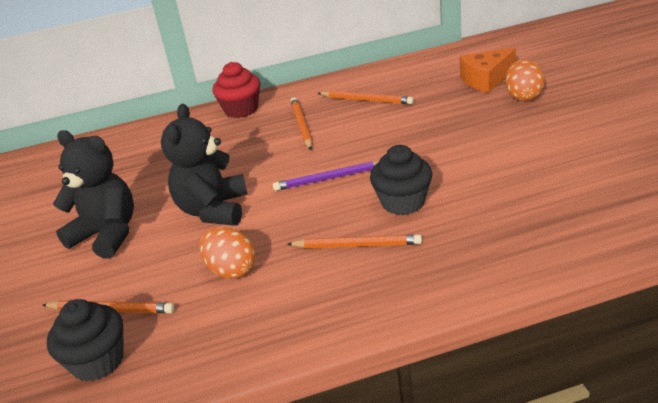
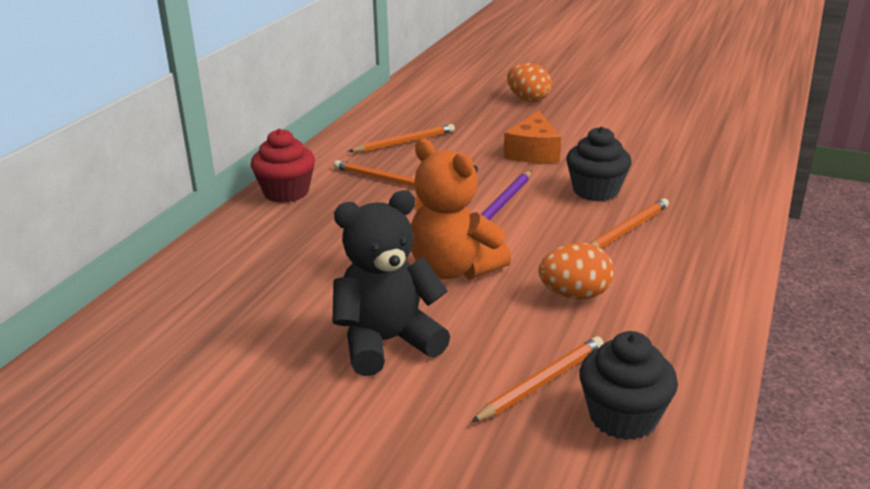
camera: 55 degrees left, 5 degrees down
(213, 210) = (453, 269): black teddy bear -> orange teddy bear
(486, 79) = (475, 98): orange cheese -> orange cheese (533, 152)

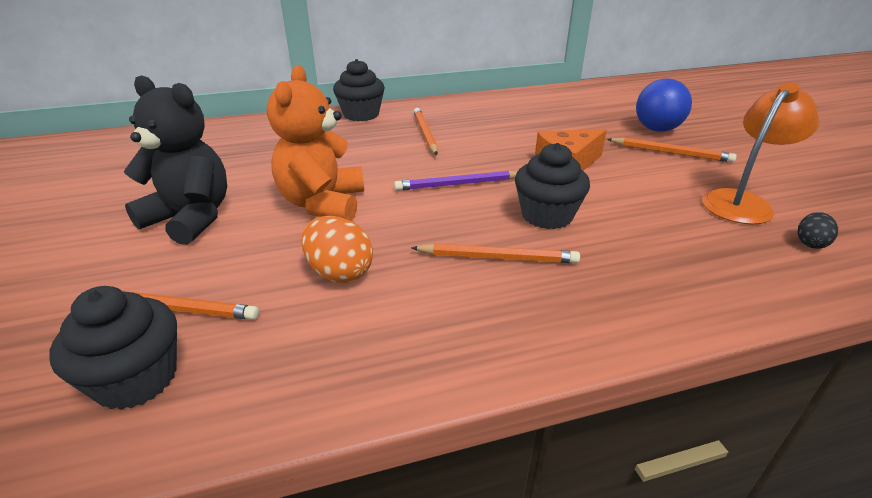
camera: 50 degrees right, 5 degrees up
(286, 192) = (361, 114): red cupcake -> black cupcake
(404, 142) = (492, 118): orange pencil -> orange pencil (670, 153)
(528, 99) = (657, 129): orange egg -> blue ball
(660, 127) = (742, 202): none -> orange lamp
(724, 135) = (810, 243): none -> black egg

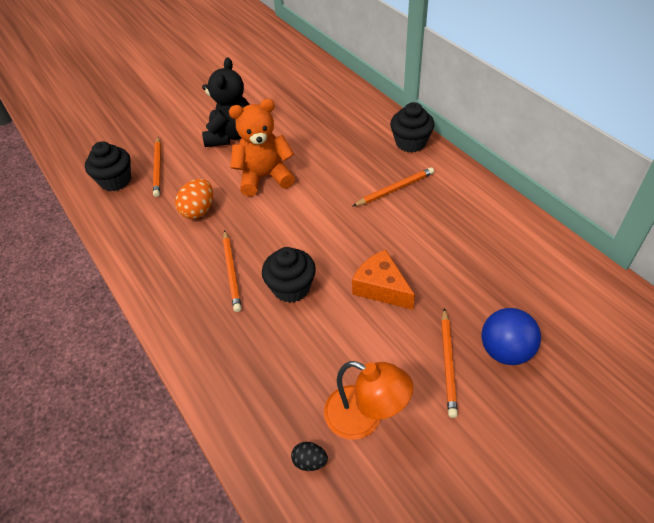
camera: 75 degrees right, 15 degrees up
(458, 184) = (317, 231): purple pencil -> none

